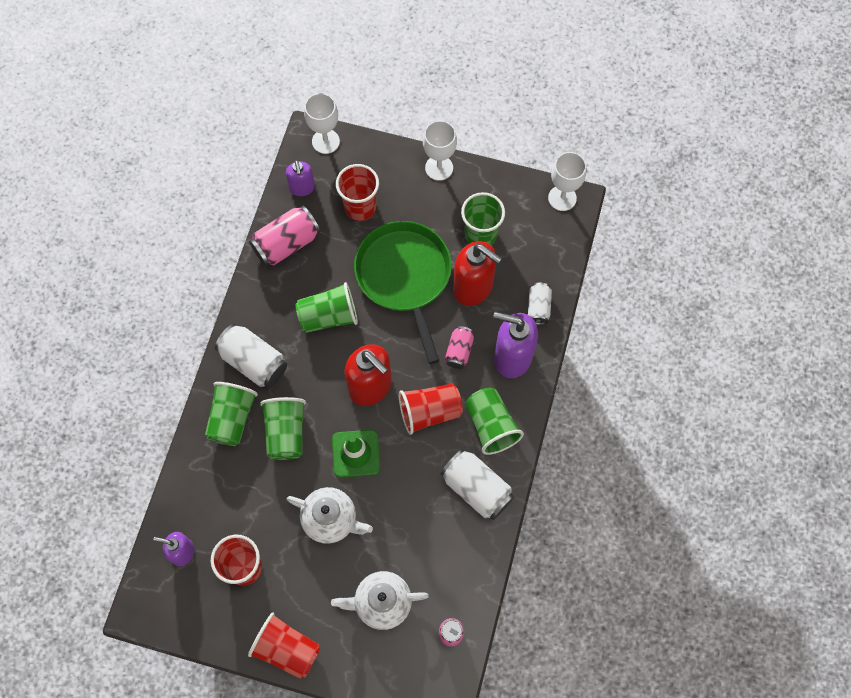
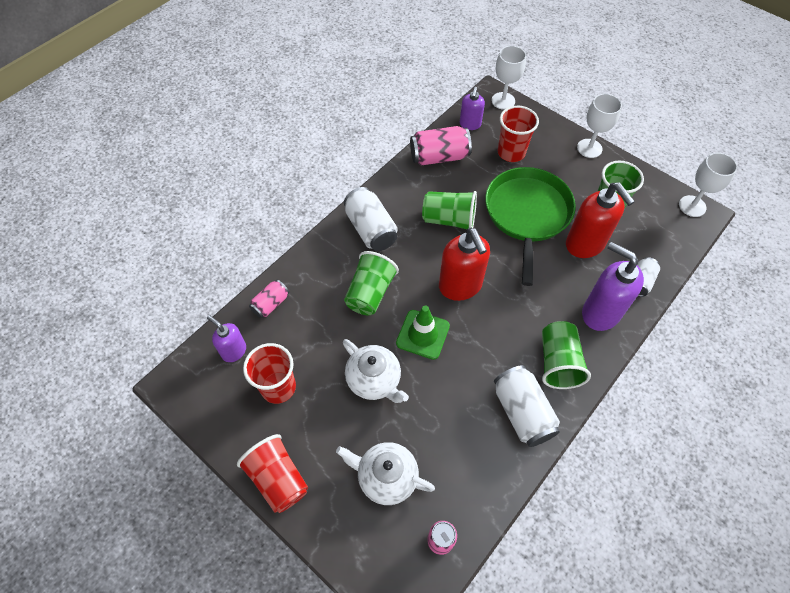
camera: 25 degrees right, 10 degrees down
(232, 418) = (331, 264): green cup -> none
(429, 412) = (505, 327): red cup -> none
(459, 351) = (552, 289): pink can -> pink can (271, 304)

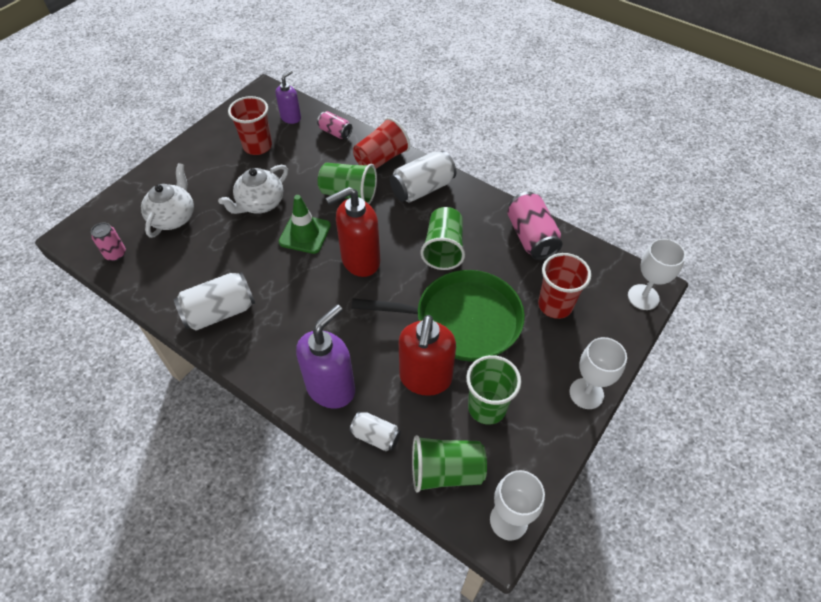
camera: 85 degrees right, 5 degrees down
(278, 479) = (182, 155): red cup -> red cup (381, 159)
(470, 124) = (590, 264): purple soap dispenser -> none
(558, 362) = (271, 344): green cup -> green cup (446, 471)
(585, 244) = (425, 378): red soap dispenser -> red soap dispenser turned 45 degrees counterclockwise

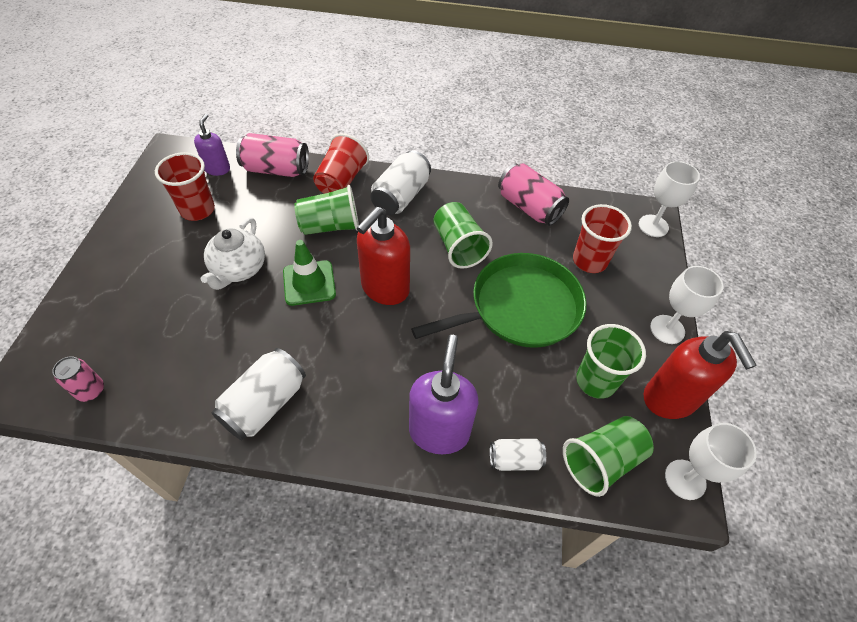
camera: 30 degrees left, 0 degrees up
(173, 217) = (142, 320): white teapot -> none
(335, 132) = (276, 169): pink can -> pink can, size x1.72
(425, 378) = (523, 379): red soap dispenser -> red soap dispenser (669, 399)

